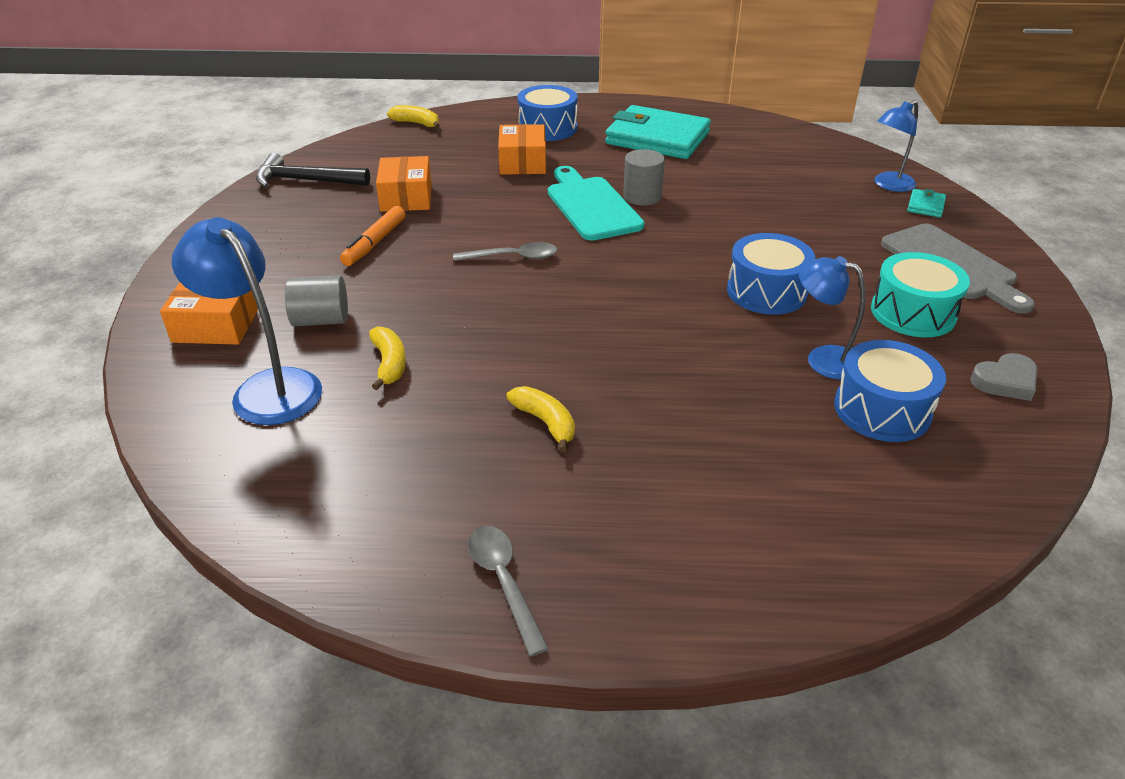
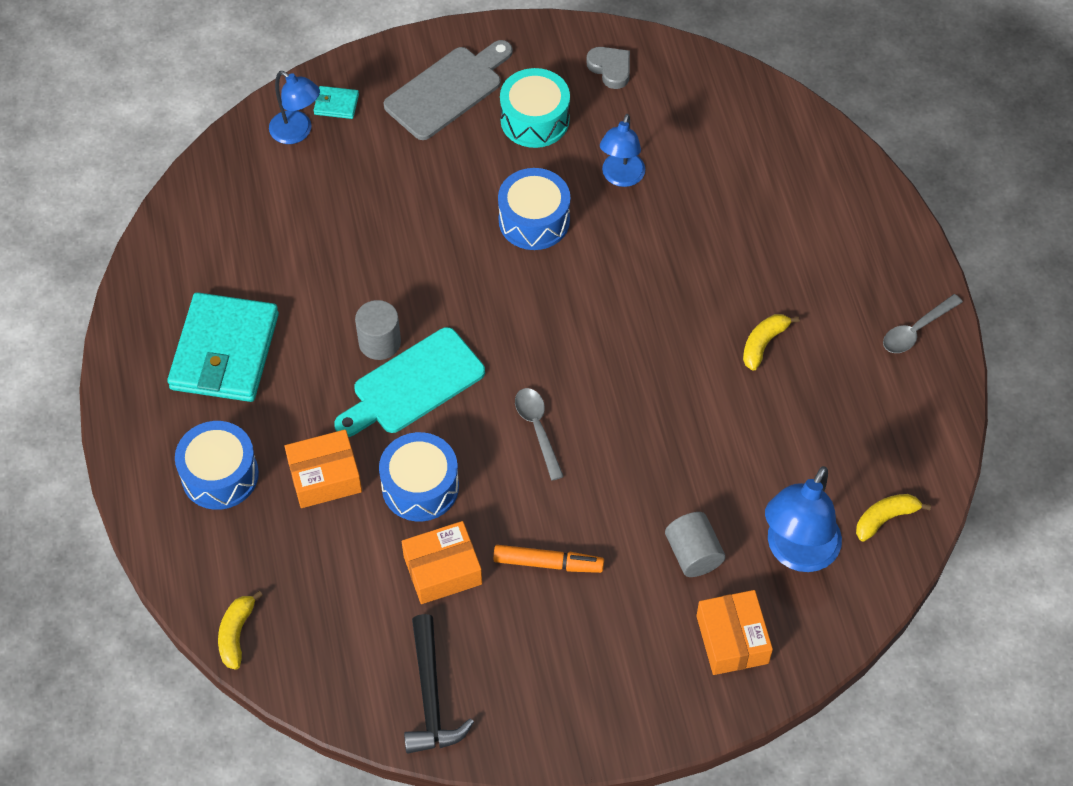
camera: 105 degrees left, 20 degrees up
(389, 364) = (734, 474): yellow banana -> yellow banana (885, 518)
(882, 409) = (671, 141): blue drum -> blue drum (420, 486)

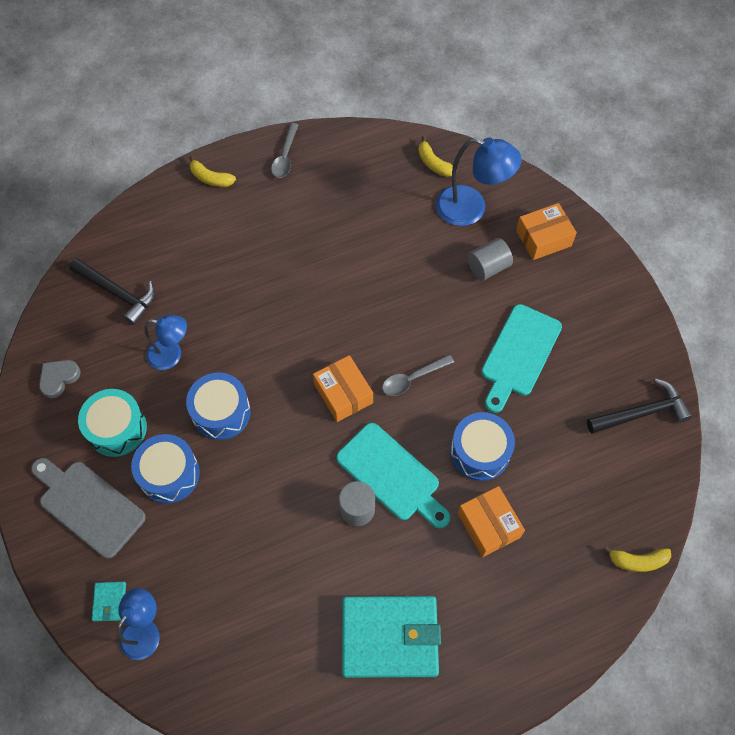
camera: 100 degrees left, 5 degrees up
(220, 475) = (507, 610): blue drum -> blue drum (169, 474)
(442, 570) = (543, 423): orange box -> orange box (343, 394)
(548, 563) = (519, 354): orange marker -> turquoise cutting board
(718, 129) = (117, 293): none -> black hammer
(763, 343) = (311, 243): yellow banana -> yellow banana (211, 178)
(916, 330) = (285, 157): grey spoon -> grey spoon turned 60 degrees clockwise

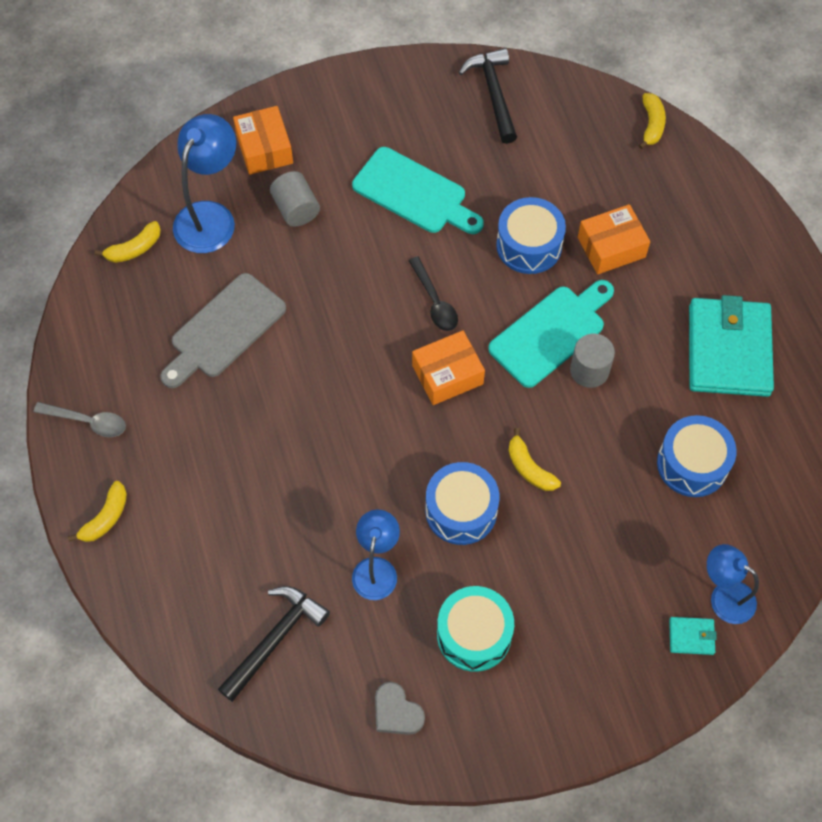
camera: 85 degrees left, 0 degrees up
(88, 506) = (574, 666): grey cutting board -> grey cutting board (224, 330)
(169, 474) = (538, 571): blue drum -> blue drum (692, 464)
(260, 463) = (529, 468): none -> yellow banana
(412, 379) = (435, 301): grey spoon -> black spoon

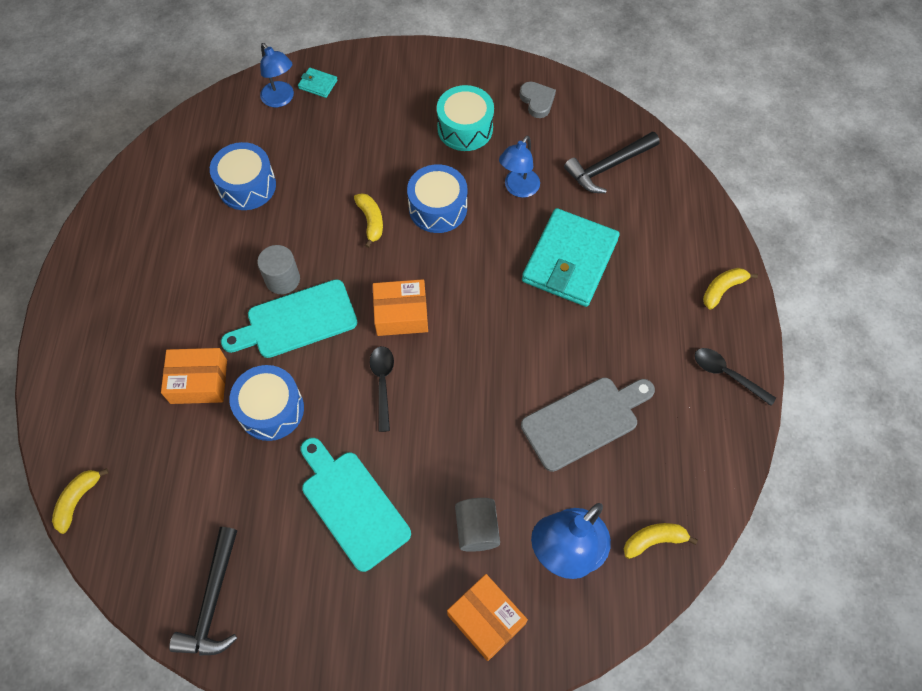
camera: 160 degrees left, 0 degrees up
(88, 422) = (726, 374): grey spoon -> black spoon
(264, 149) = (486, 619): orange box -> orange box turned 45 degrees counterclockwise
(728, 350) = (161, 258): turquoise wallet -> turquoise wallet (570, 260)

